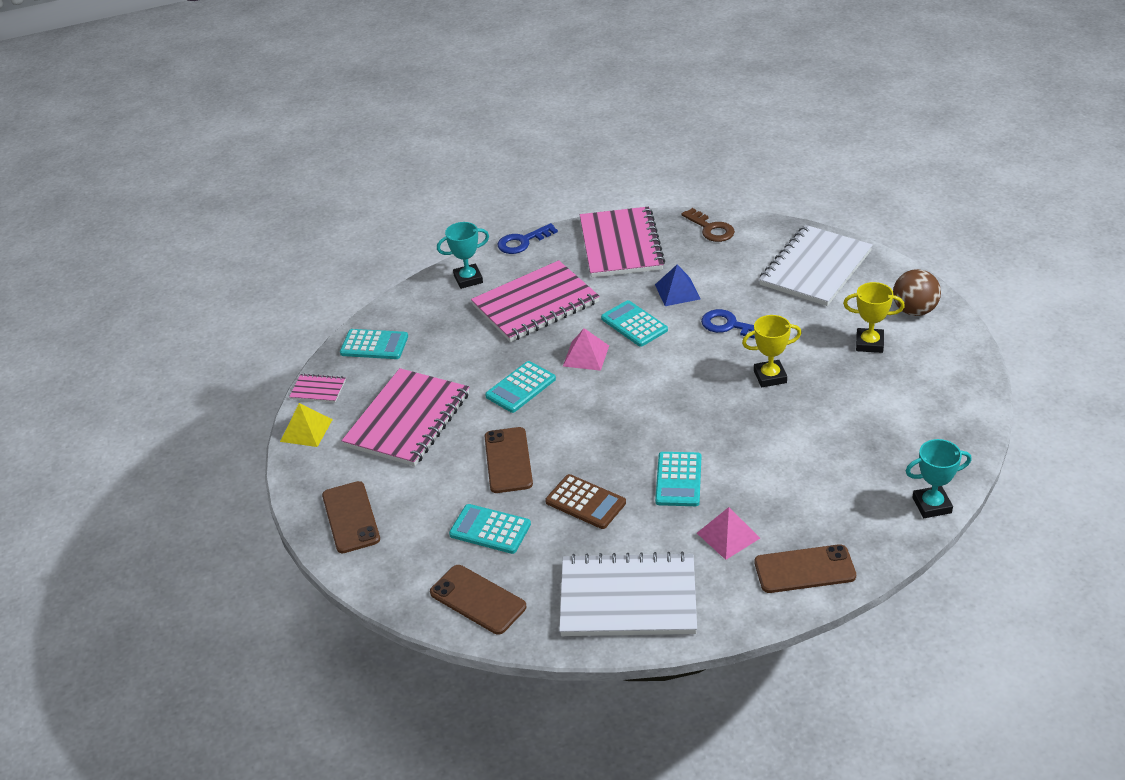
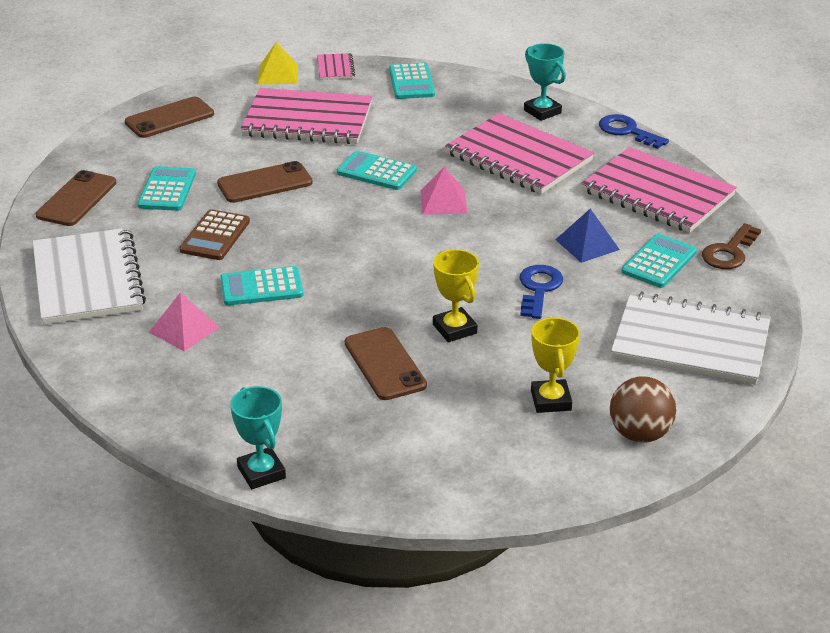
camera: 70 degrees right, 5 degrees down
(620, 245) = (657, 193): pink notebook -> pink notebook turned 60 degrees clockwise
(634, 324) = (511, 224): turquoise calculator -> turquoise calculator (659, 262)
(804, 569) = (141, 386): brown phone -> brown phone (384, 364)

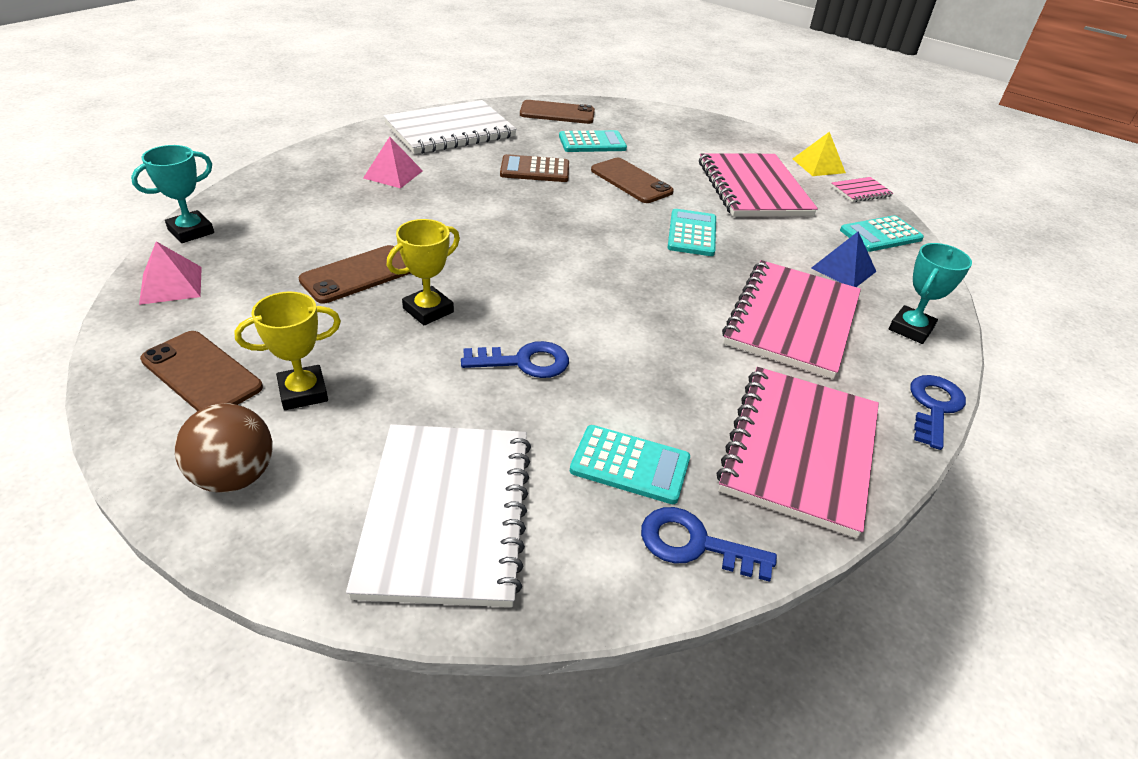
camera: 70 degrees right, 5 degrees up
(169, 118) = (700, 130): brown phone -> brown phone (202, 373)
(261, 287) = (465, 199): turquoise calculator -> none
(443, 201) = (664, 279): pink pyramid -> pink pyramid (171, 285)
(587, 244) = (638, 393): blue pyramid -> blue pyramid (843, 269)
(729, 252) = (694, 544): brown key -> blue key

